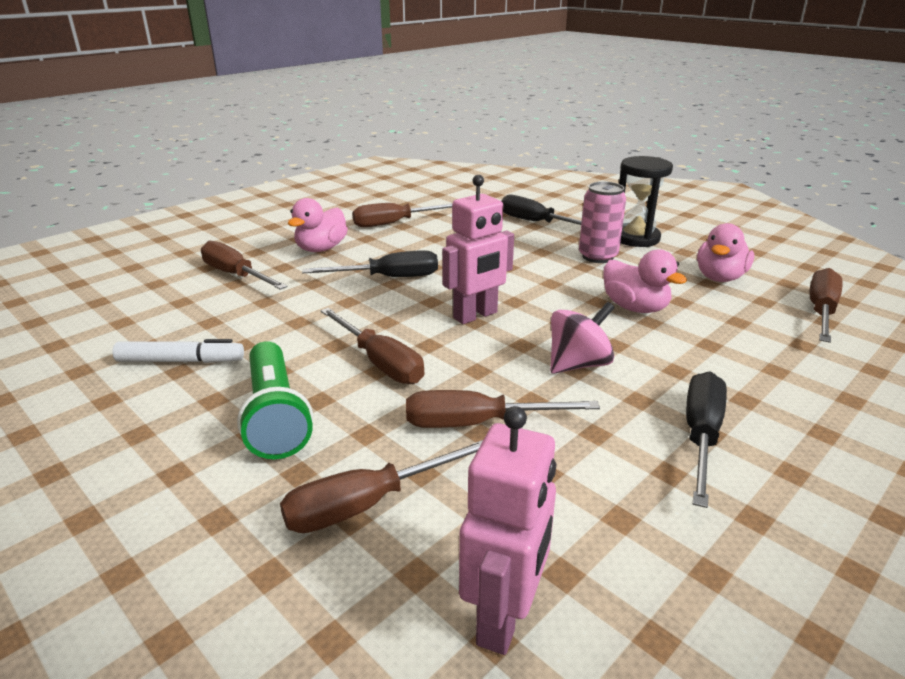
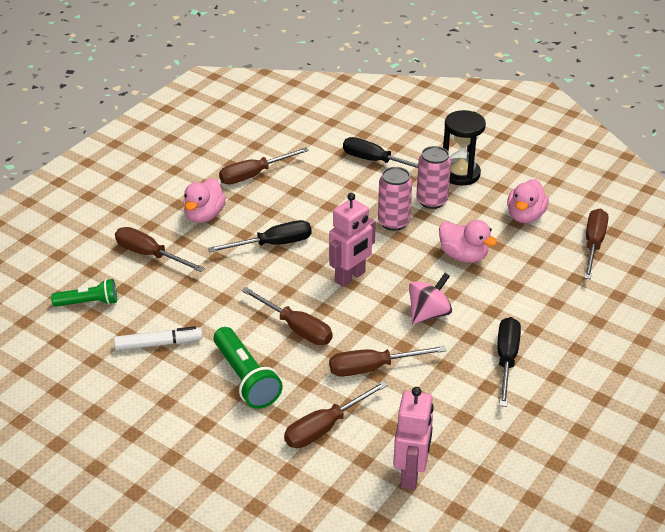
camera: 10 degrees left, 10 degrees up
(128, 311) = (88, 303): none -> green flashlight
(546, 271) = (393, 222): none -> pink can

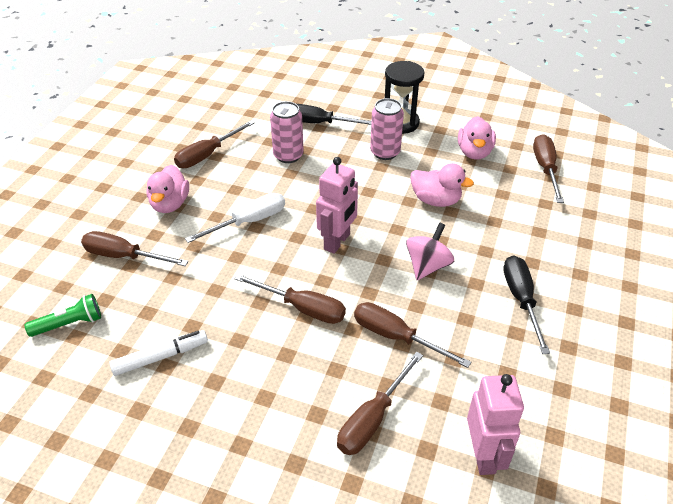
camera: 15 degrees left, 5 degrees up
(246, 378) = (268, 378): green flashlight -> none
(273, 244) = (249, 222): black screwdriver -> white screwdriver
(372, 368) = (396, 337): brown screwdriver -> brown screwdriver turned 60 degrees clockwise
(393, 222) = (358, 179): pink can -> pink can (288, 155)

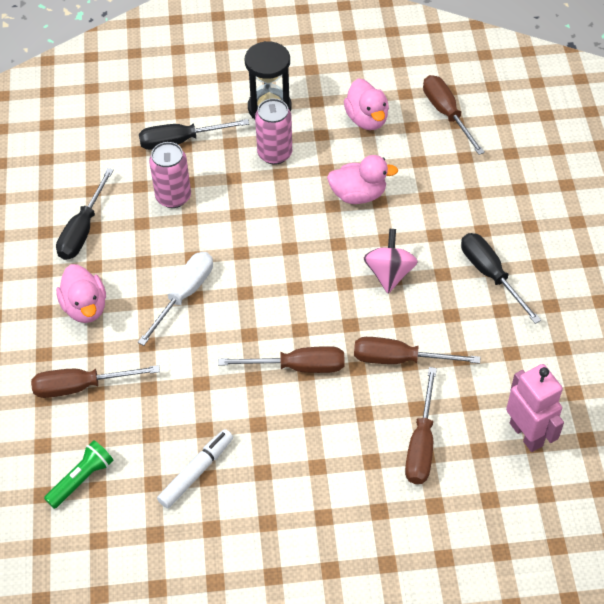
camera: 25 degrees left, 10 degrees up
(207, 155) = (83, 230): brown screwdriver -> black screwdriver
(337, 242) = (288, 282): pink robot -> none

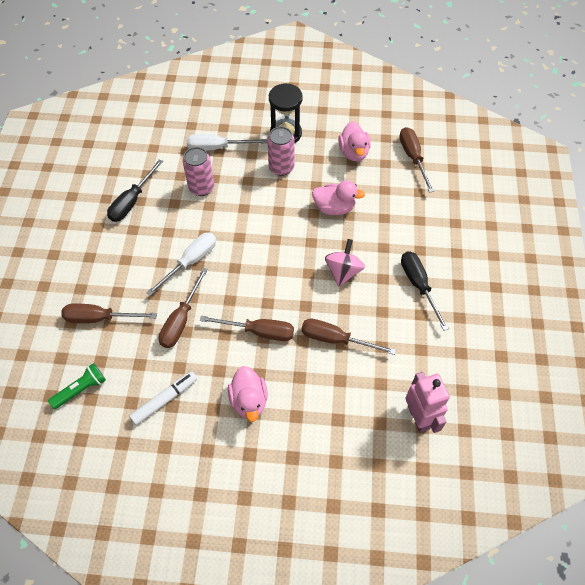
camera: 10 degrees right, 5 degrees up
(85, 307) = (118, 259): pink duck -> pink duck (249, 400)
(181, 141) = (217, 147): black screwdriver -> white screwdriver
(421, 444) = (336, 409): brown screwdriver -> brown screwdriver (181, 320)

